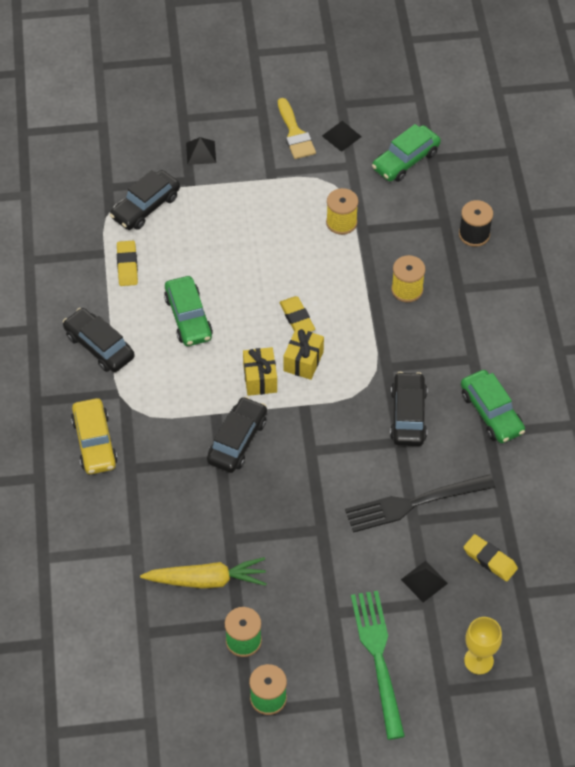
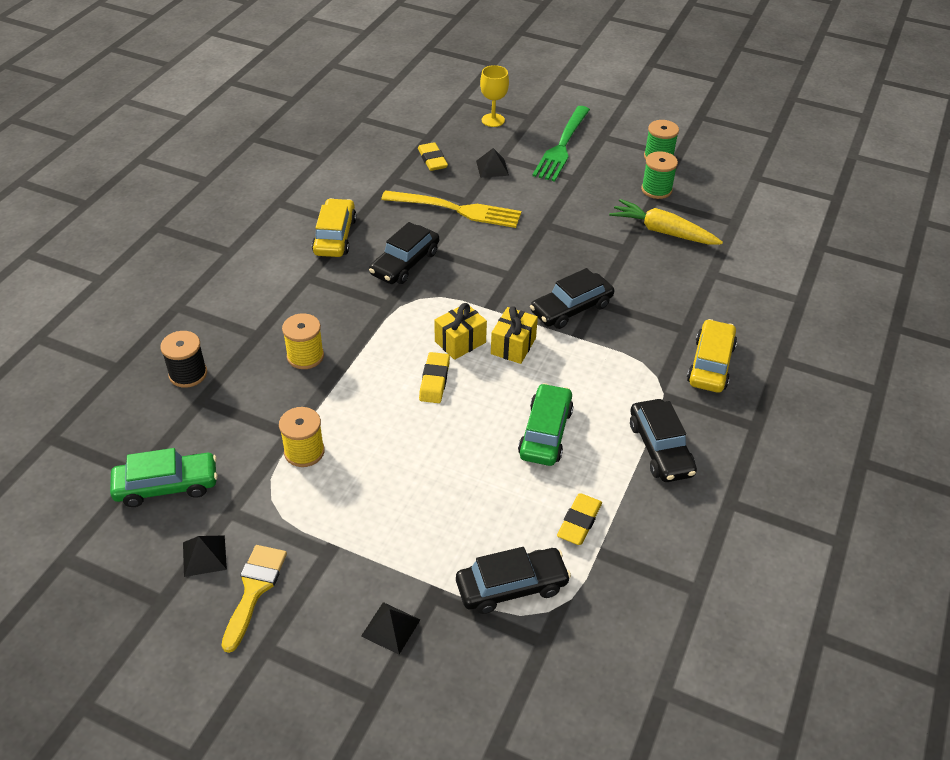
camera: 150 degrees left, 10 degrees down
(414, 503) = (456, 209): black fork -> yellow fork
(491, 412) = (335, 236): green car -> yellow car

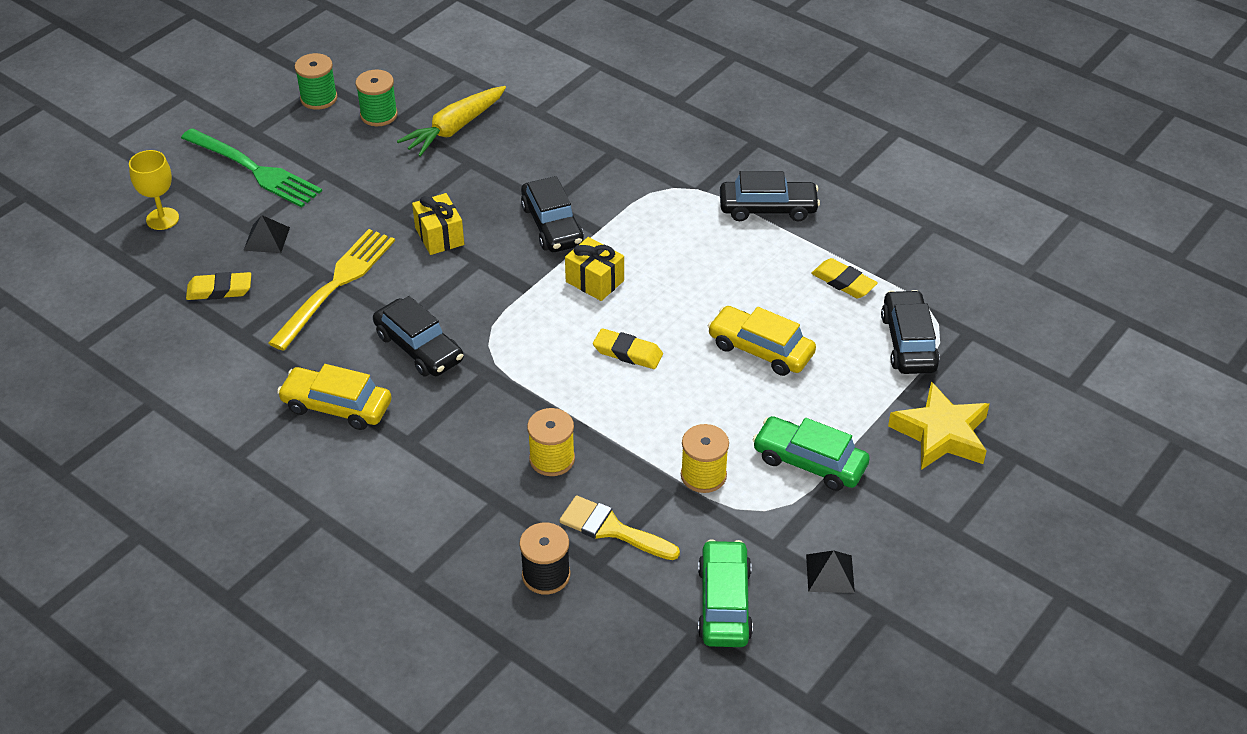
camera: 75 degrees left, 0 degrees up
(254, 590) = (881, 534): yellow brush -> yellow brush (612, 529)
(391, 628) = (941, 434): black pyramid -> yellow star
(460, 342) = (574, 322): yellow gift -> yellow gift (439, 236)
(545, 433) = (727, 282): green car -> green car (809, 462)
(710, 364) = (668, 147): yellow car -> yellow car (760, 349)

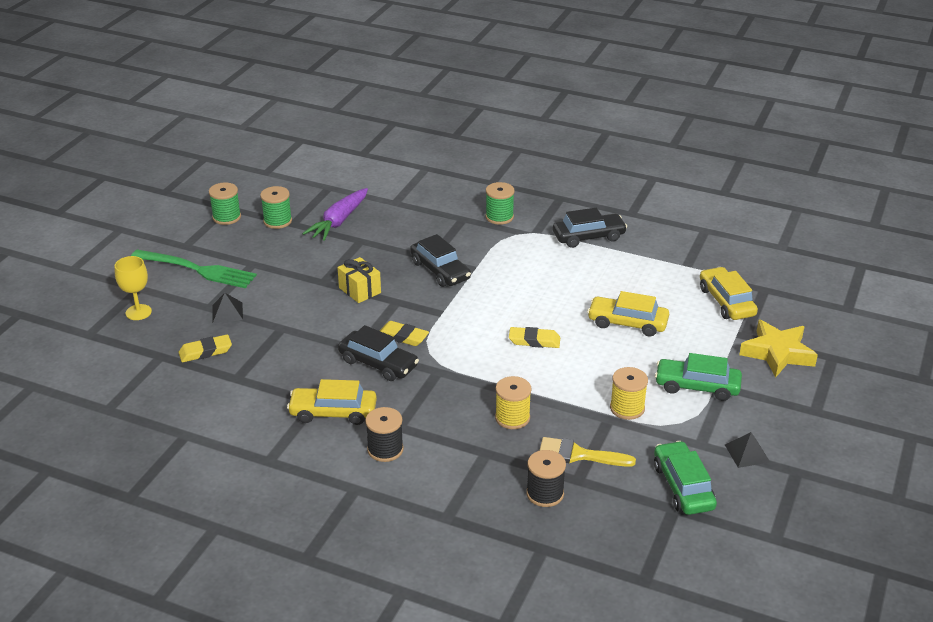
camera: 15 degrees left, 10 degrees down
(336, 285) = (295, 334): yellow fork -> none
(378, 471) = (385, 449): none -> black spool
(455, 128) = (339, 221): yellow carrot -> purple carrot
(594, 281) = (488, 300): yellow gift -> none
(663, 157) = (499, 217): none -> green spool
(843, 282) = (663, 273): yellow eraser -> yellow eraser (403, 337)
(908, 342) = (726, 302): black car -> yellow car

